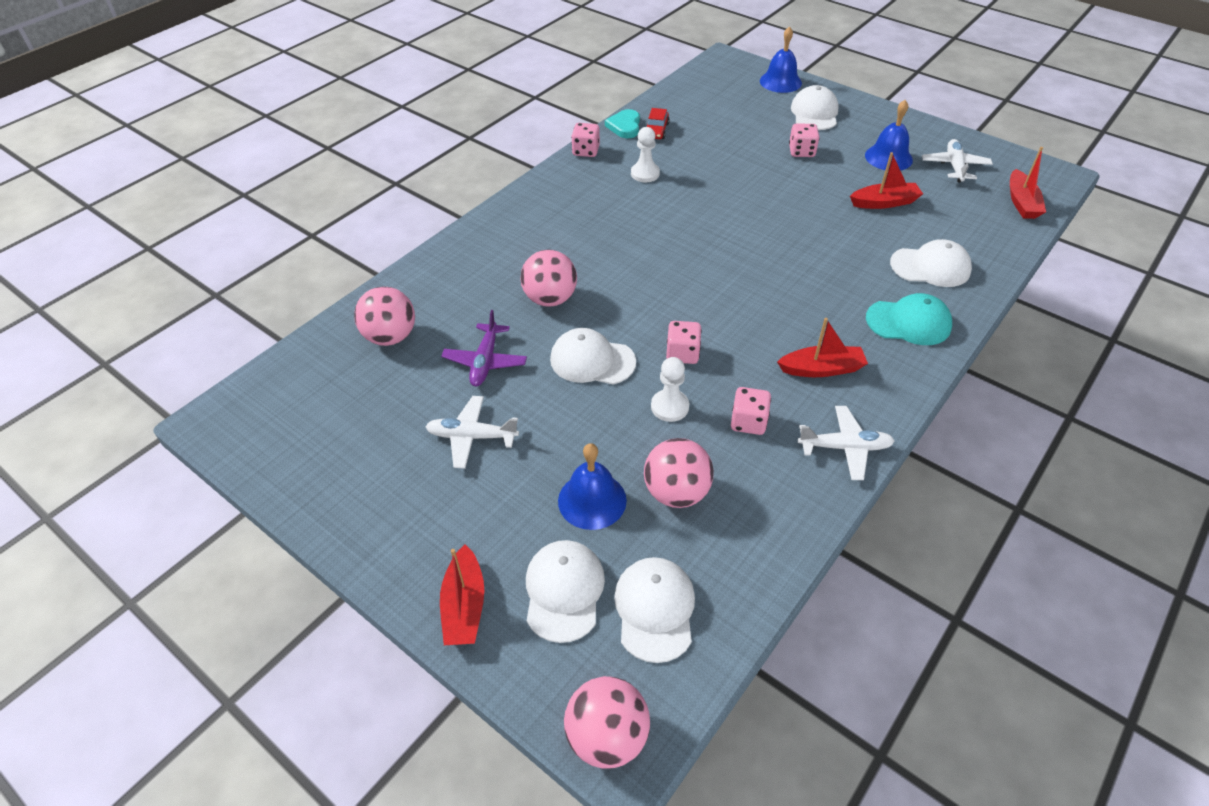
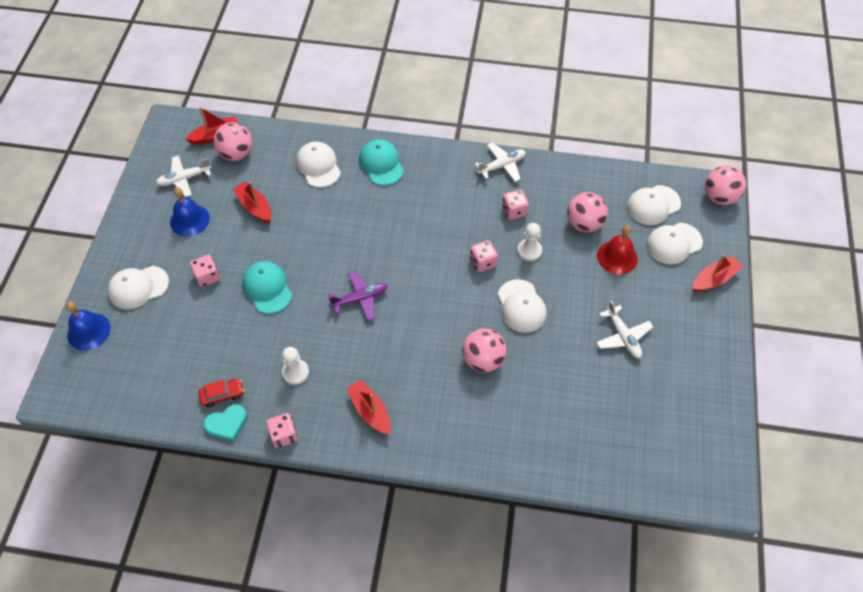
camera: 120 degrees left, 10 degrees up
(390, 337) = (584, 438): pink ball -> pink ball (236, 154)
(485, 361) = (564, 365): purple plane -> purple plane (360, 298)
(592, 500) = (617, 257): blue bell -> red bell
(761, 183) = (267, 288): none -> turquoise cap
(821, 369) = (449, 192): red boat -> red boat (370, 411)
(845, 447) = (502, 166): white plane -> white plane turned 90 degrees clockwise

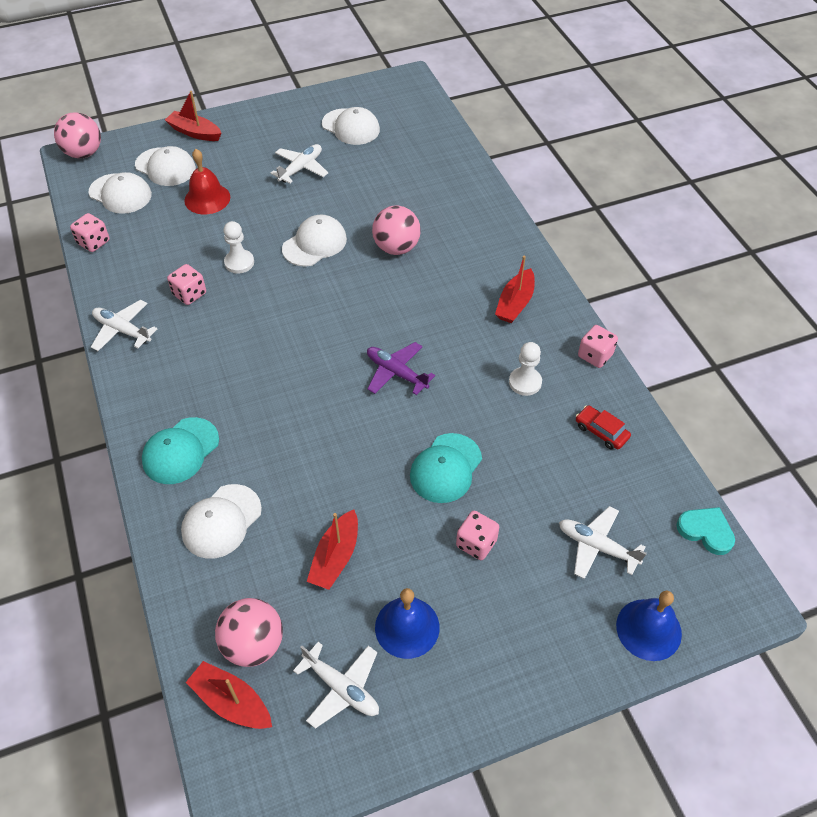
camera: 120 degrees left, 5 degrees down
(138, 287) = (549, 616): white cap -> white cap (351, 127)
(153, 337) = (597, 546): none -> white plane
(227, 424) = (626, 408): turquoise heart -> turquoise heart (706, 531)
(483, 262) = (278, 292): pink dice -> pink dice (93, 242)
(584, 223) = (176, 234): pink ball -> none

